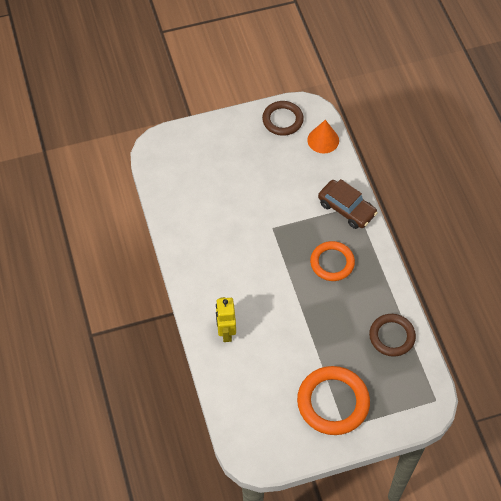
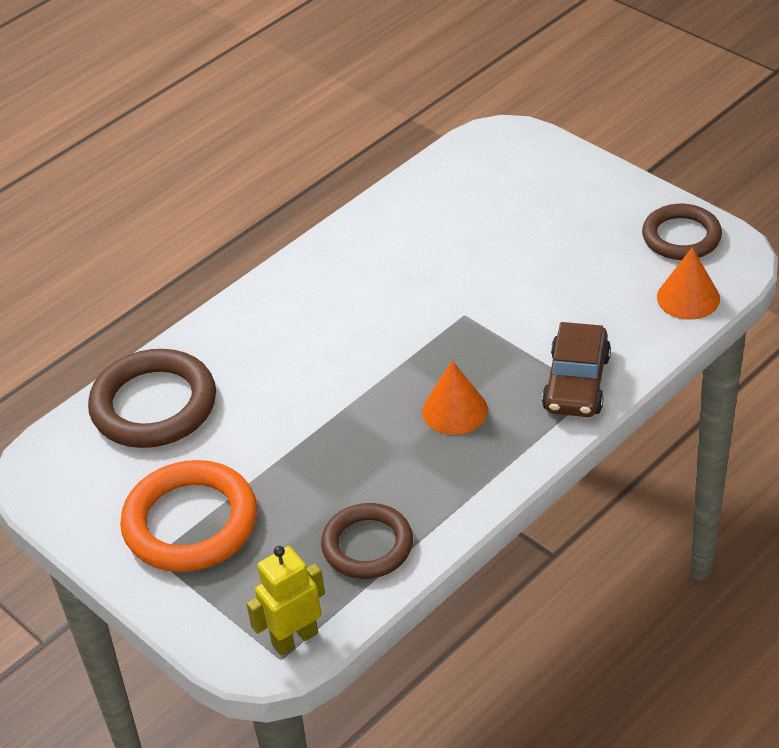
camera: 65 degrees right, 15 degrees down
(226, 332) = (235, 346): yellow robot -> yellow robot (294, 638)
(243, 386) = (154, 405): none -> brown ring
(332, 263) = (455, 410): orange ring -> orange cone

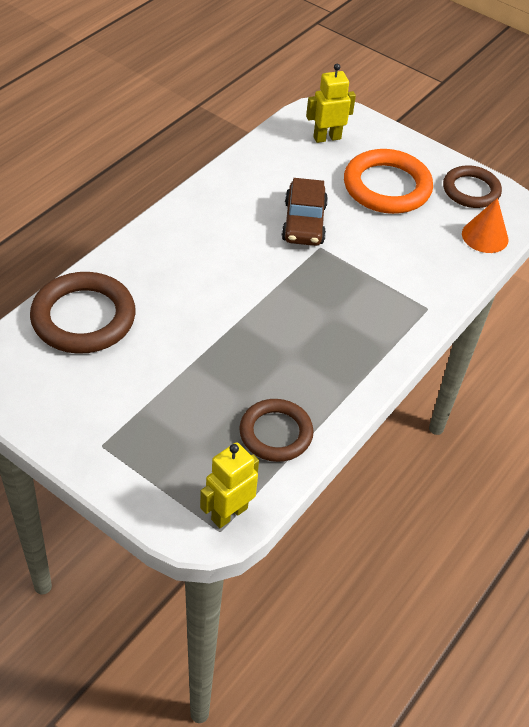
camera: 15 degrees left, 5 degrees up
(190, 522) = (128, 416): orange ring -> orange ring (387, 187)
(455, 410) = (326, 322): orange cone -> none
(498, 171) = (327, 138): none -> yellow robot
(576, 383) = (415, 301): brown car -> brown car (304, 223)

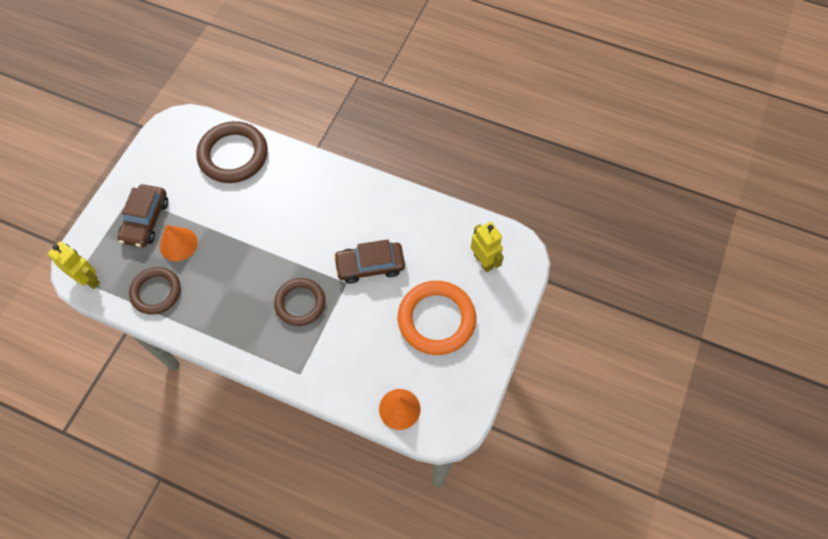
camera: 80 degrees right, 15 degrees up
(152, 431) = (146, 220): none -> brown car
(206, 398) = (178, 244): none -> orange cone
(471, 190) = (457, 390): brown ring -> brown ring (300, 303)

